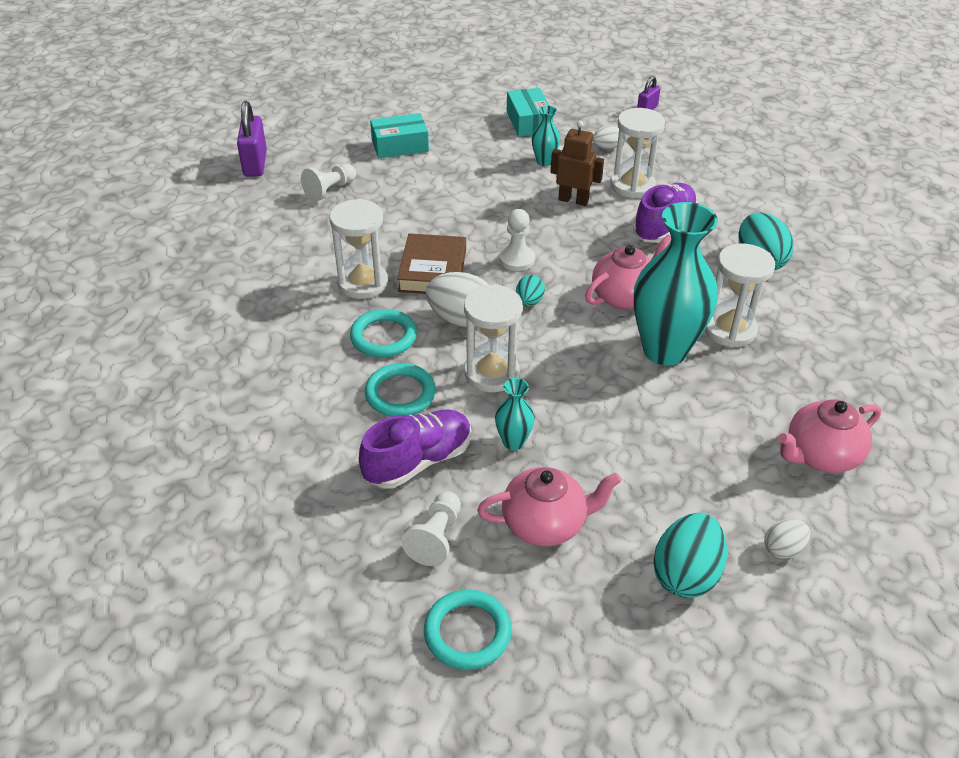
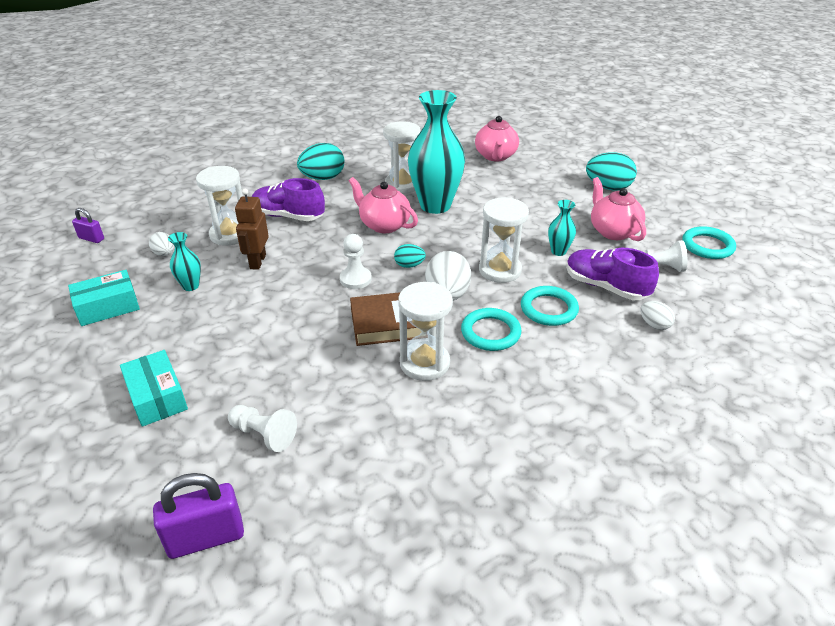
camera: 105 degrees left, 5 degrees down
(783, 549) = (568, 164): white egg -> white egg (654, 325)
(820, 455) = (495, 156): pink teapot -> pink teapot turned 45 degrees clockwise

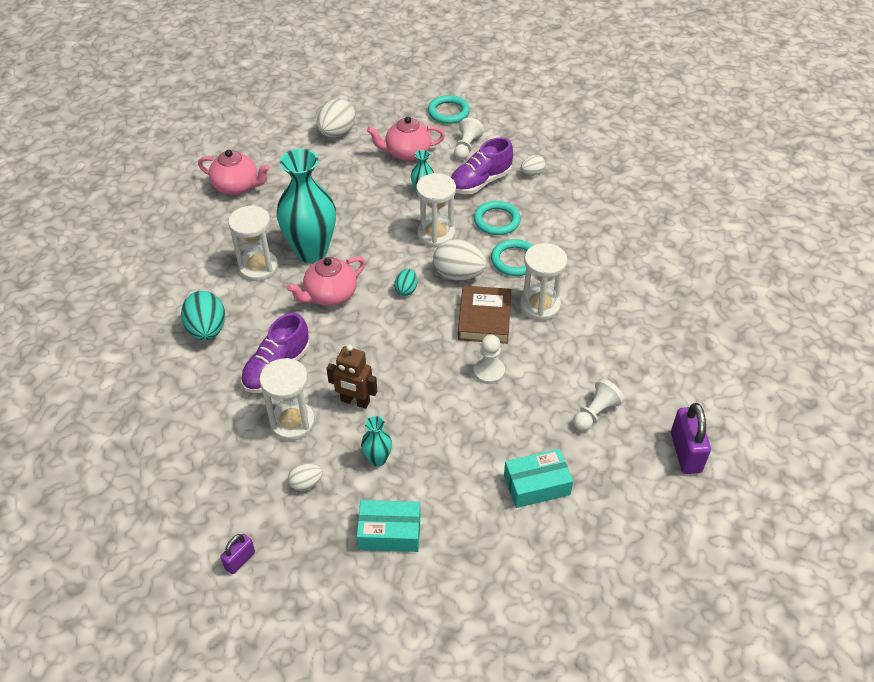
camera: 75 degrees left, 10 degrees up
(108, 307) = (389, 532): turquoise box -> turquoise box turned 75 degrees counterclockwise
(355, 279) = (413, 330): white pawn -> white pawn (489, 371)
(608, 187) = (337, 133): turquoise egg -> white egg

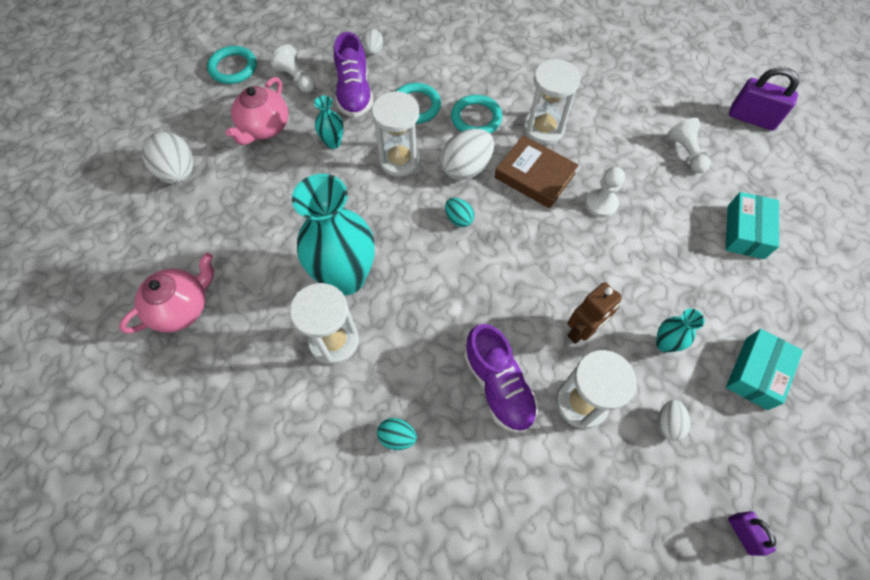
camera: 60 degrees left, 15 degrees up
(207, 330) = (397, 437): turquoise egg -> turquoise egg, size x0.55
(330, 295) = (423, 289): pink teapot -> none

